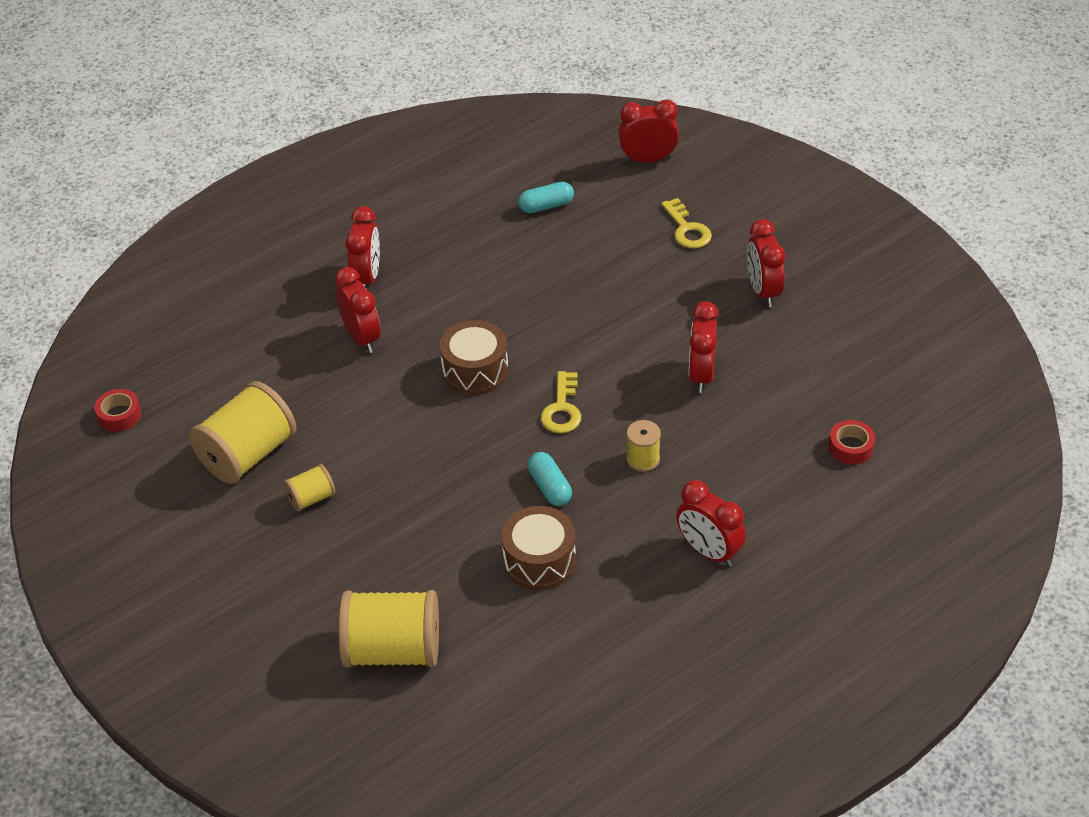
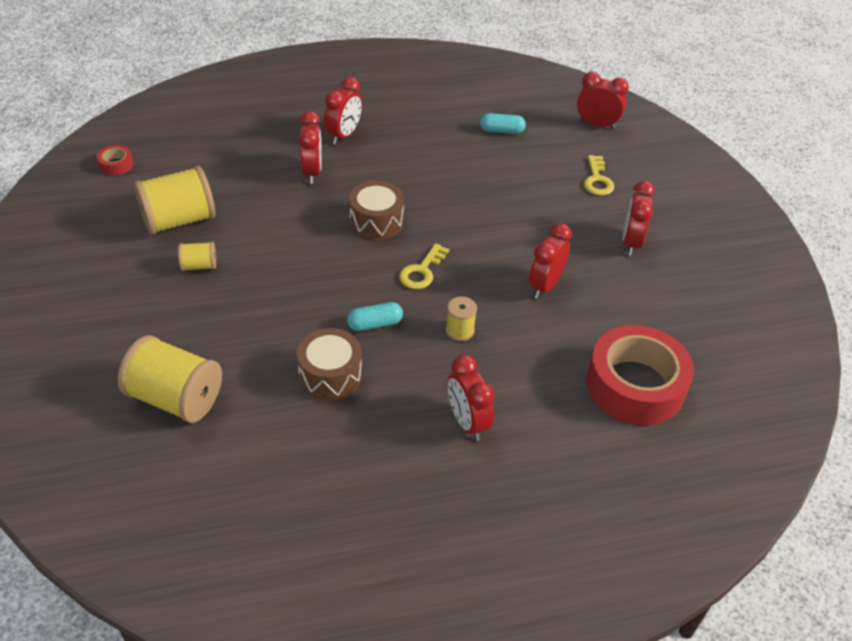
camera: 20 degrees right, 0 degrees up
(550, 487) = (375, 324): turquoise capsule -> turquoise capsule turned 75 degrees clockwise
(851, 447) = (635, 385): red tape -> red tape, size x2.44

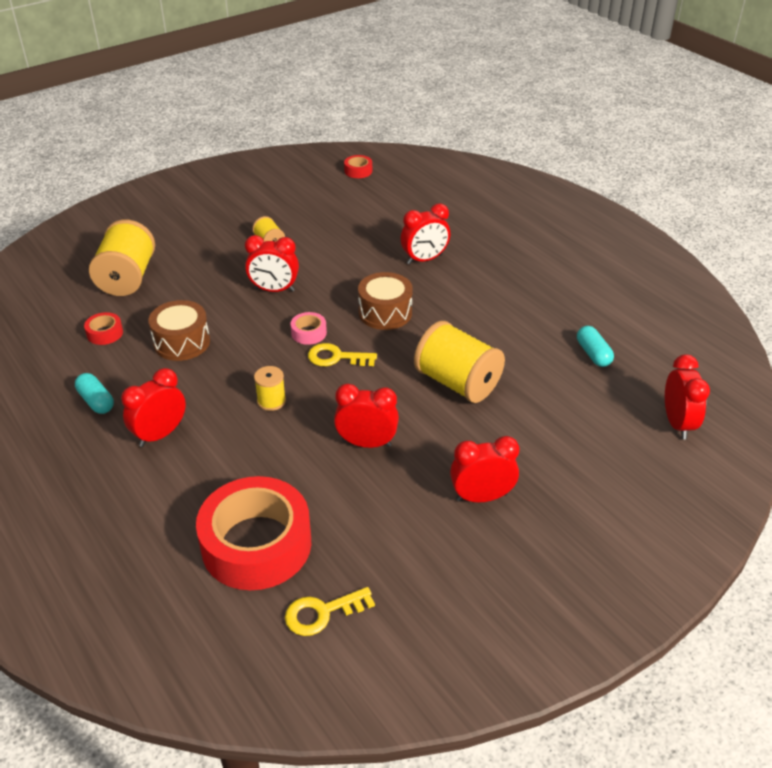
camera: 70 degrees right, 5 degrees down
(179, 220) = (315, 217): yellow spool -> yellow spool (457, 383)
(272, 438) = (105, 333): none -> red tape
(344, 135) = (492, 260): red clock -> red clock (274, 290)
(374, 279) = (309, 333): none -> pink tape
(375, 324) = (253, 349): turquoise capsule -> turquoise capsule (96, 401)
(597, 180) = (572, 446): yellow key -> yellow key (322, 613)

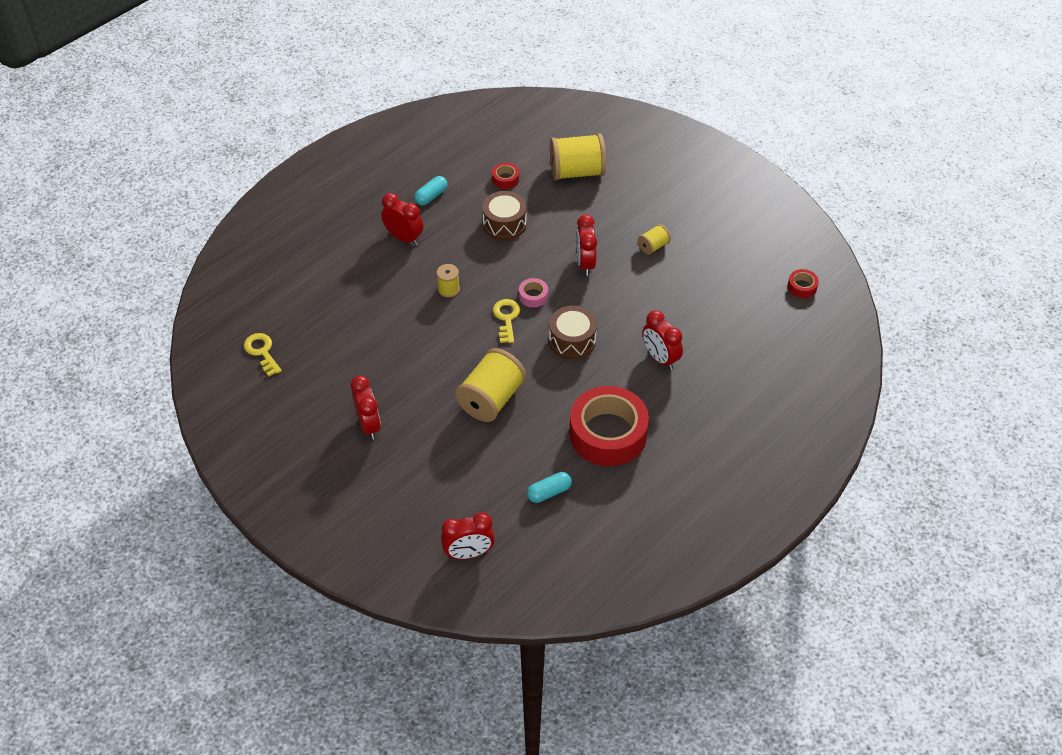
camera: 80 degrees right, 10 degrees up
(256, 544) = (312, 309): red tape -> red tape (608, 434)
(367, 443) = (413, 351): red clock -> none

